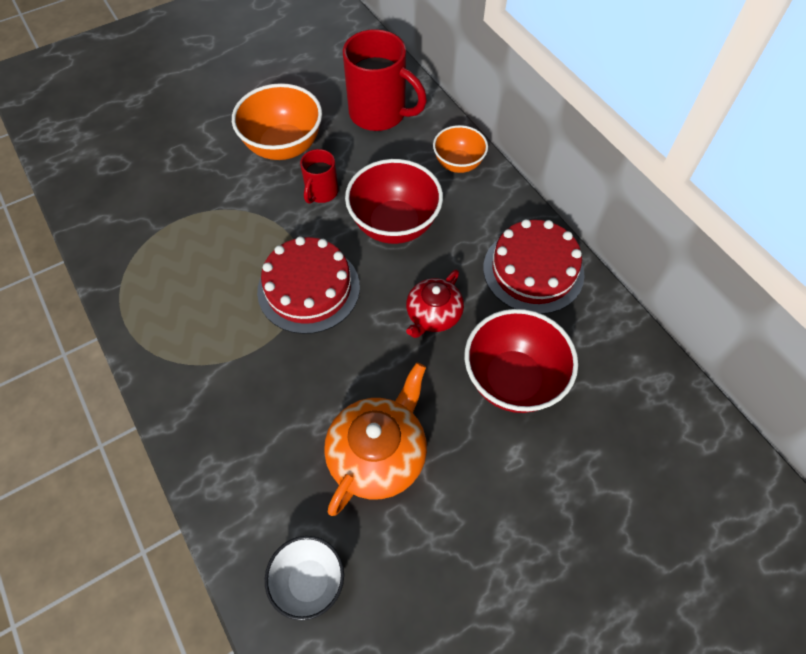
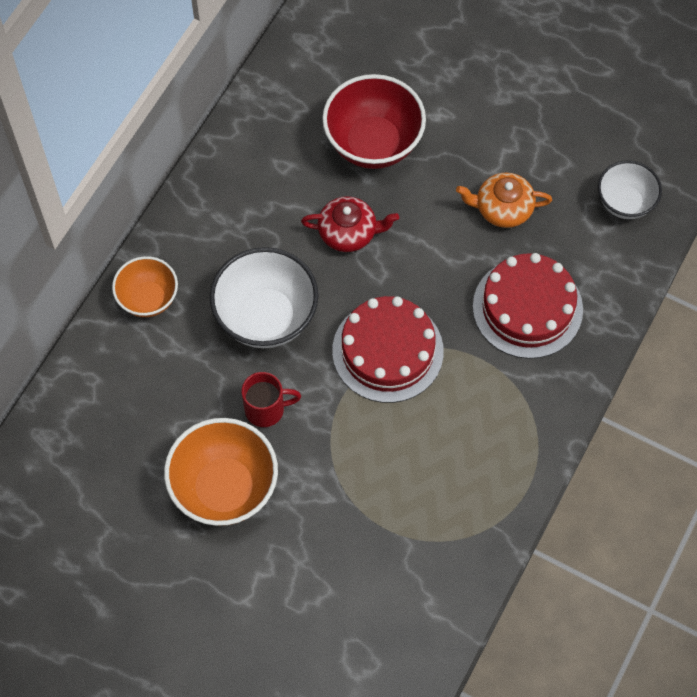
camera: 120 degrees left, 5 degrees up
(378, 454) = (502, 208): orange teapot -> orange teapot, size x0.65
(379, 114) = (116, 416): red mug -> none
(394, 225) = (266, 317): red bowl -> white bowl
(533, 270) = (248, 174): red cake -> red cake (527, 308)

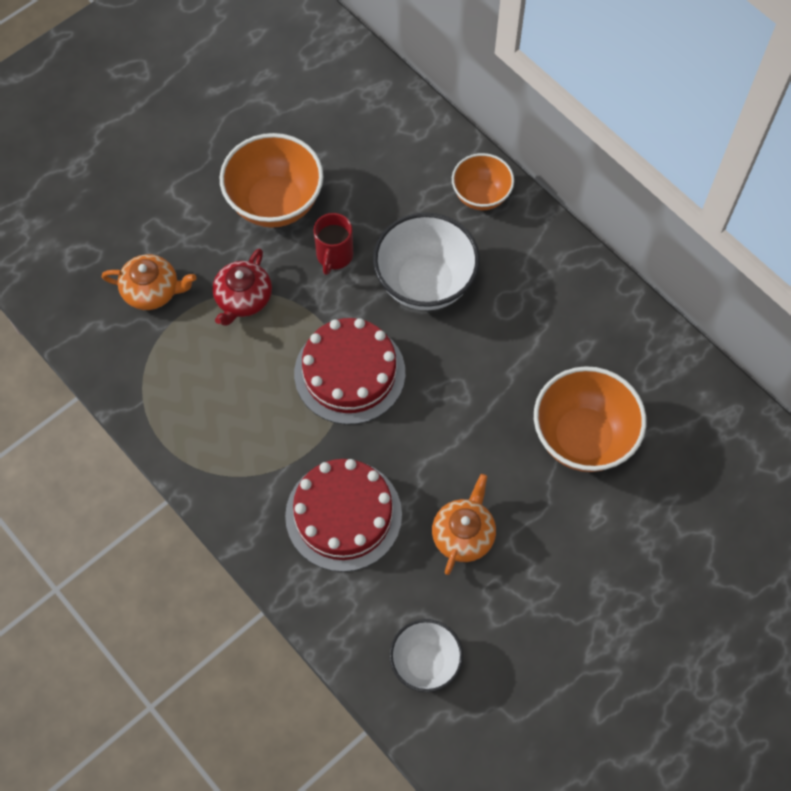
camera: 110 degrees right, 0 degrees up
(349, 232) = (488, 381): red teapot -> red teapot (243, 299)
(371, 568) = (152, 291): none -> orange teapot
(373, 144) = (583, 437): red bowl -> orange bowl

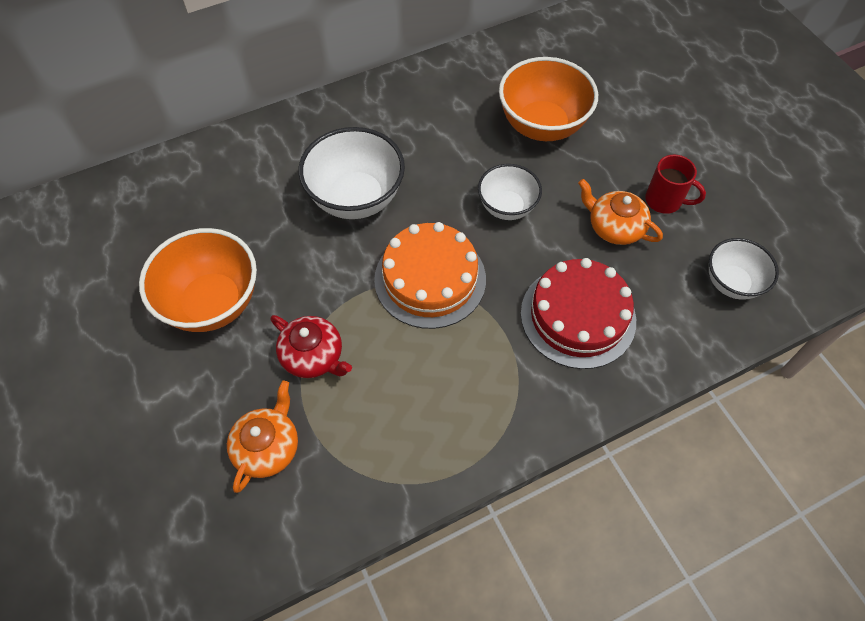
camera: 75 degrees left, 5 degrees down
(334, 256) = (297, 264): red mug -> red mug (664, 201)
(349, 373) = (430, 279): red cake -> orange cake
(457, 424) = (507, 207): none -> white bowl
(481, 195) = (283, 137): orange bowl -> none

